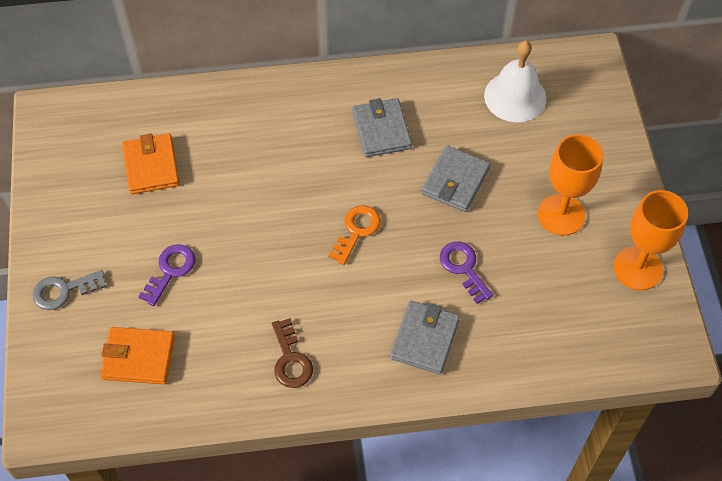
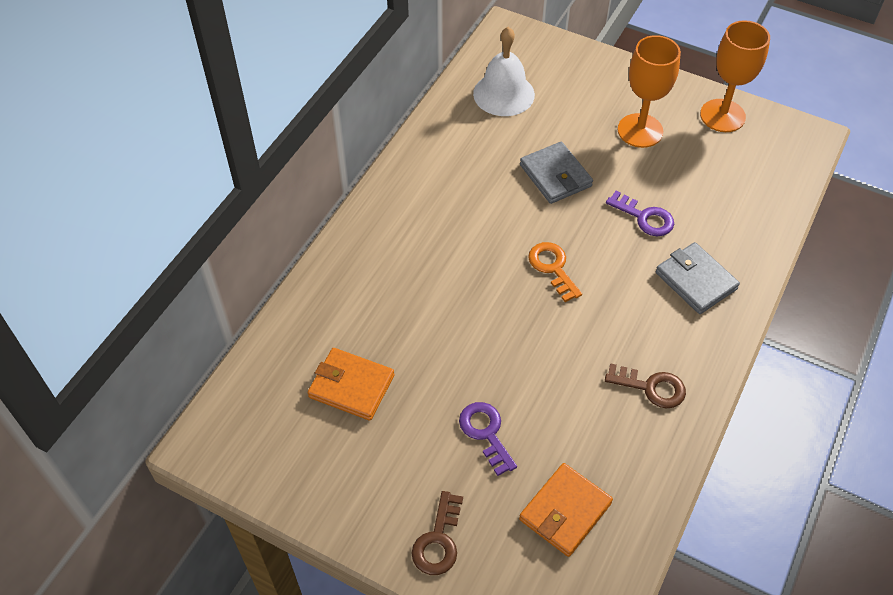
camera: 55 degrees left, 5 degrees down
(63, 291) = (438, 540): grey key -> brown key
(381, 130) = (462, 194): grey wallet -> none
(463, 268) = (644, 217): purple key -> purple key turned 150 degrees counterclockwise

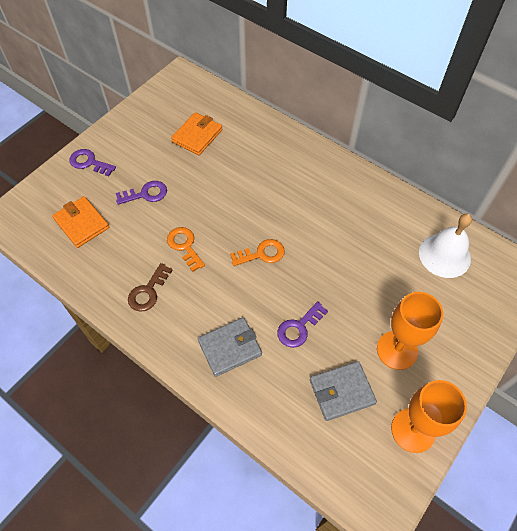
camera: 100 degrees right, 5 degrees up
(438, 540) = (89, 162): brown key -> purple key
(555, 175) = (350, 274): grey wallet -> grey wallet (341, 392)
(566, 359) = (184, 246): none -> orange key

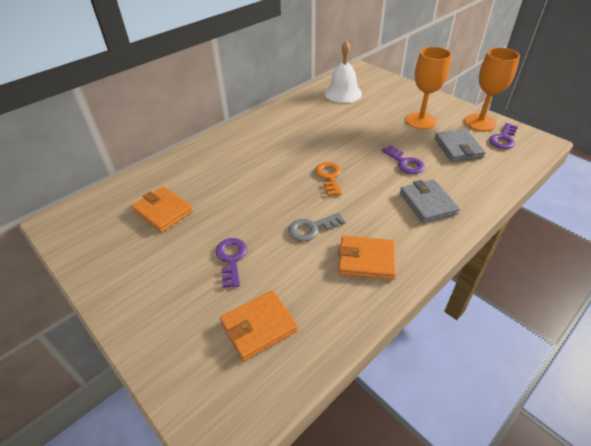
camera: 80 degrees left, 15 degrees down
(89, 162) = (155, 319): purple key -> purple key (503, 139)
(148, 291) = (366, 260): brown key -> orange wallet
(184, 246) = (312, 228): orange key -> grey key

